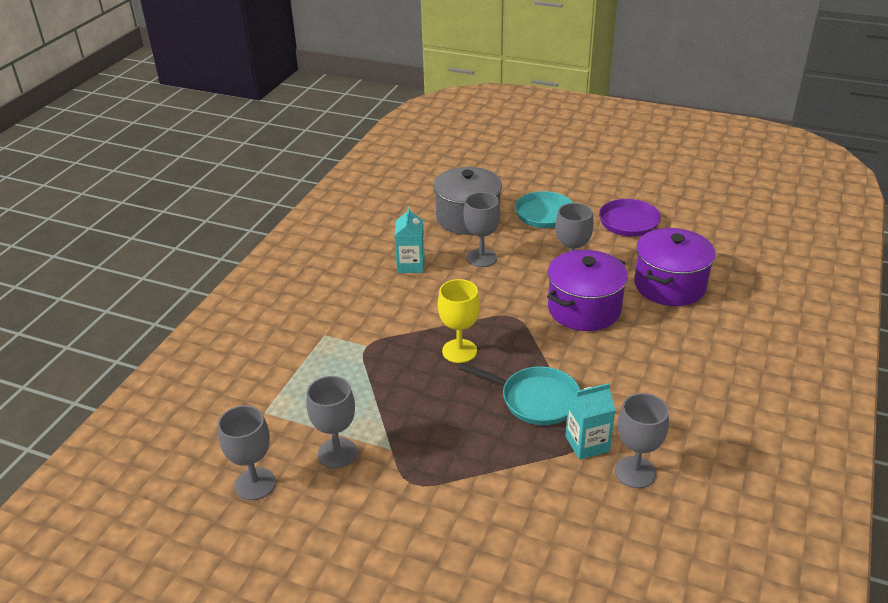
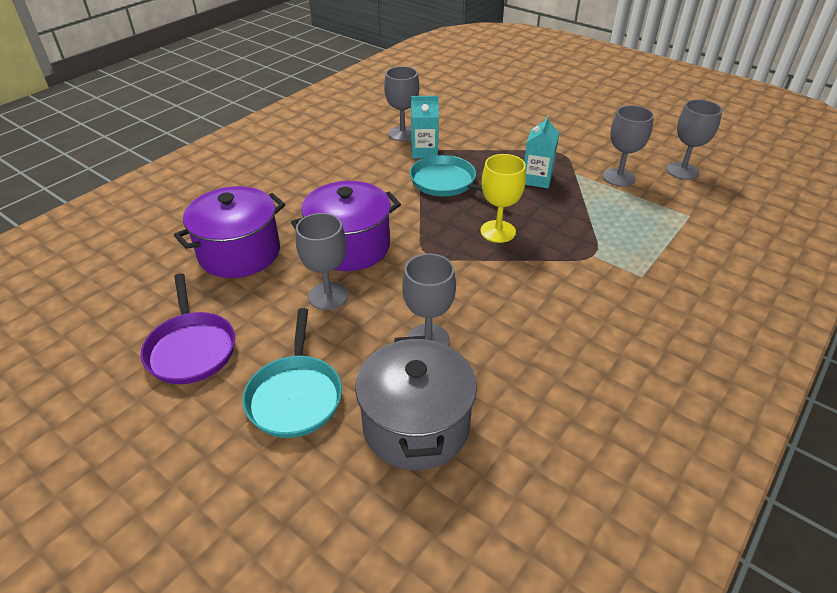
camera: 165 degrees left, 5 degrees up
(411, 265) = (528, 350): turquoise carton -> turquoise carton (536, 179)

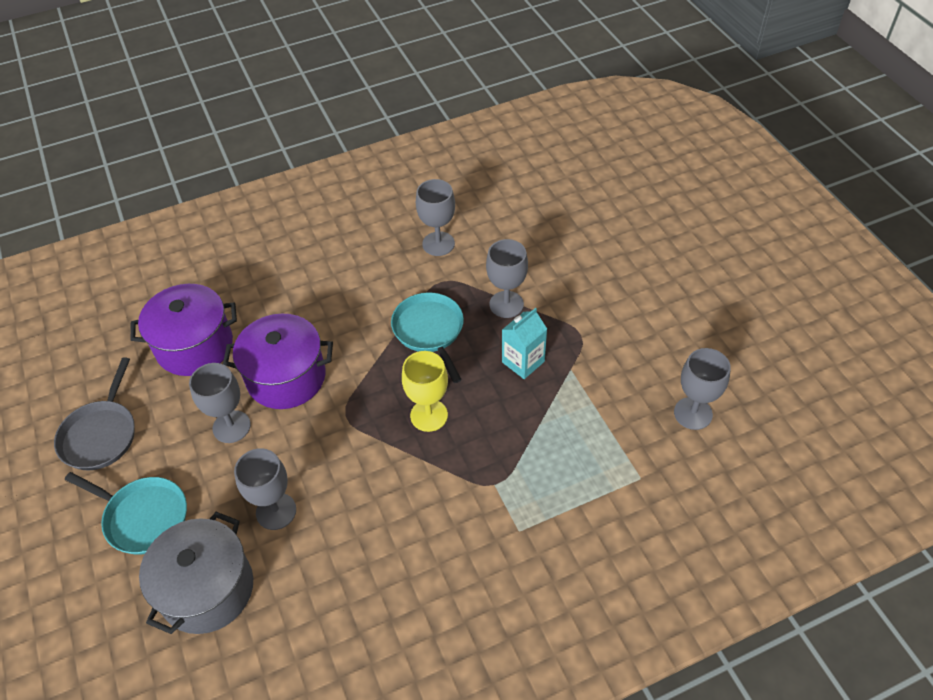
camera: 30 degrees right, 10 degrees up
(191, 348) = (101, 435): purple pan -> grey pan
(295, 396) = (143, 517): turquoise pan -> turquoise pan turned 90 degrees counterclockwise
(424, 151) = (440, 278): turquoise carton -> none
(618, 177) = (612, 394): grey goblet -> grey goblet (506, 304)

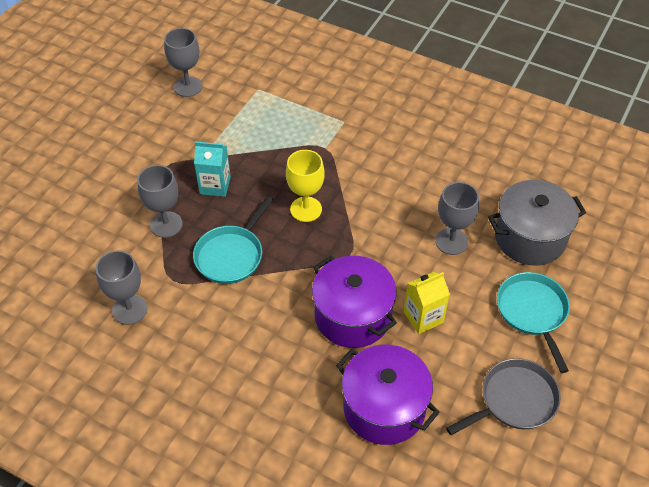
camera: 130 degrees left, 0 degrees up
(231, 427) = (423, 317): grey goblet -> yellow carton

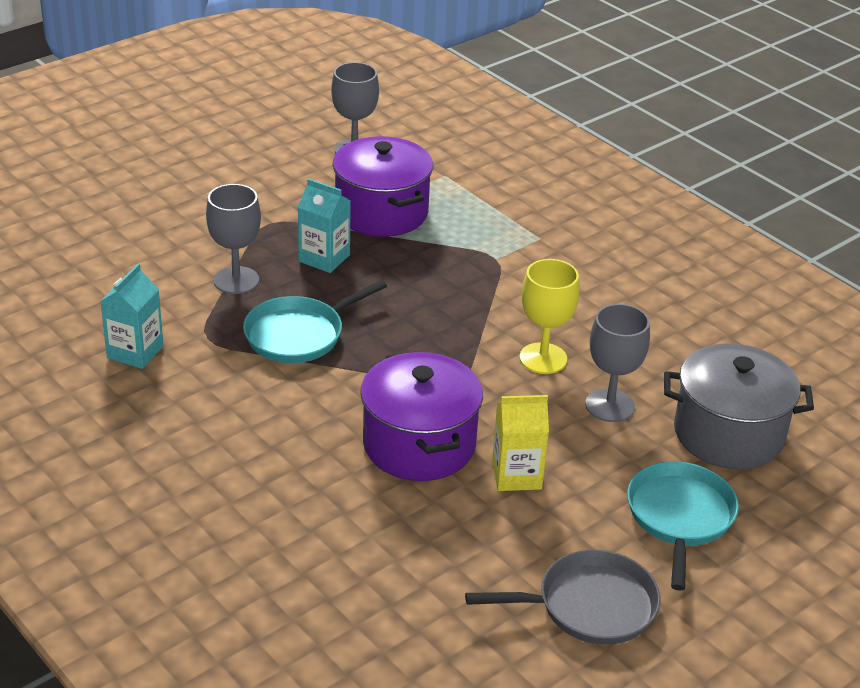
camera: 20 degrees right, 15 degrees down
(129, 310) = (135, 352): grey goblet -> turquoise carton
(306, 209) = (428, 315): yellow goblet -> yellow goblet (543, 358)
(384, 408) = (399, 555): purple pot -> purple pot (381, 212)

